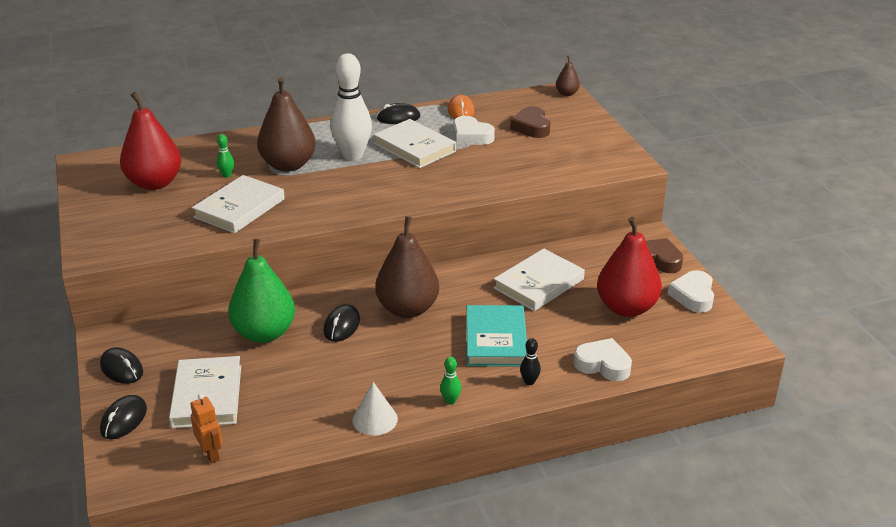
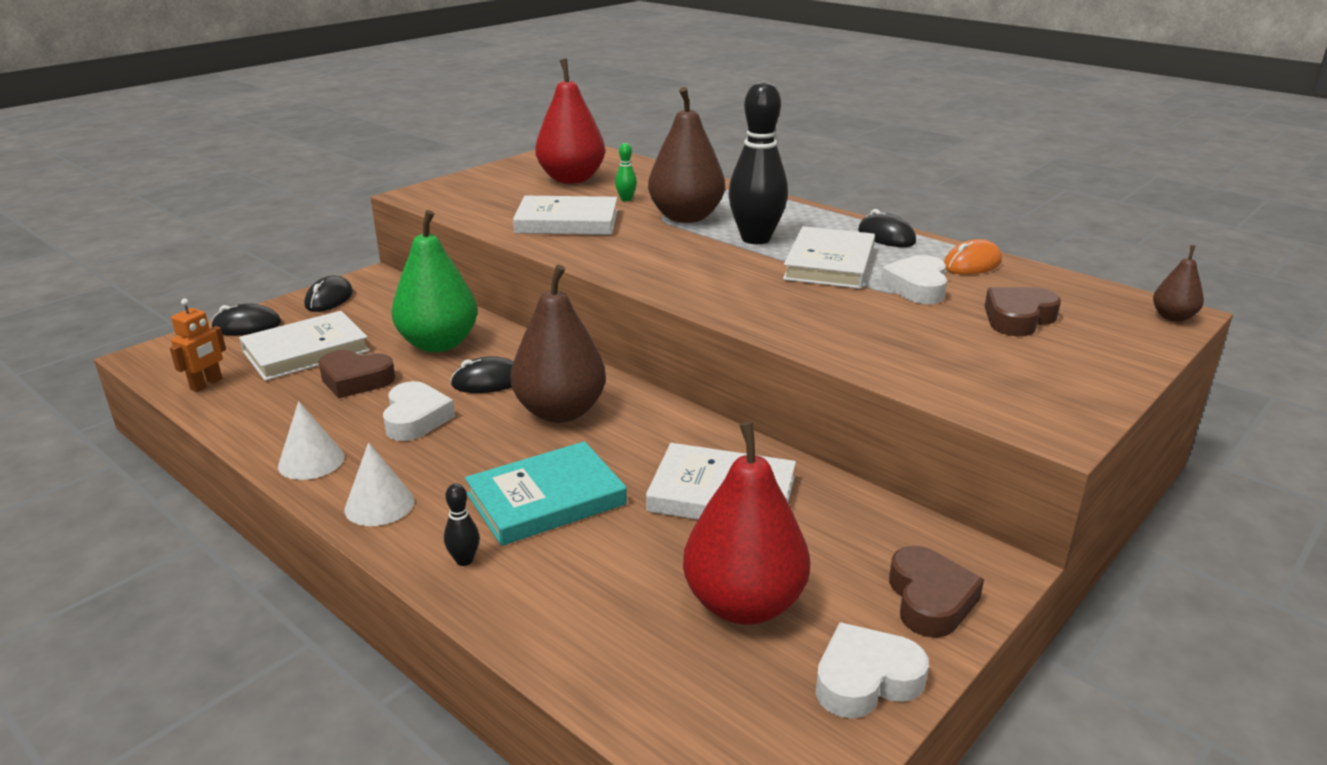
camera: 60 degrees right, 5 degrees down
(280, 381) = (355, 380): none -> brown heart
(352, 155) = (755, 239): white bowling pin -> black bowling pin
(450, 401) = (379, 505): green bowling pin -> white cone
(603, 364) = (559, 624): white heart -> white heart (416, 418)

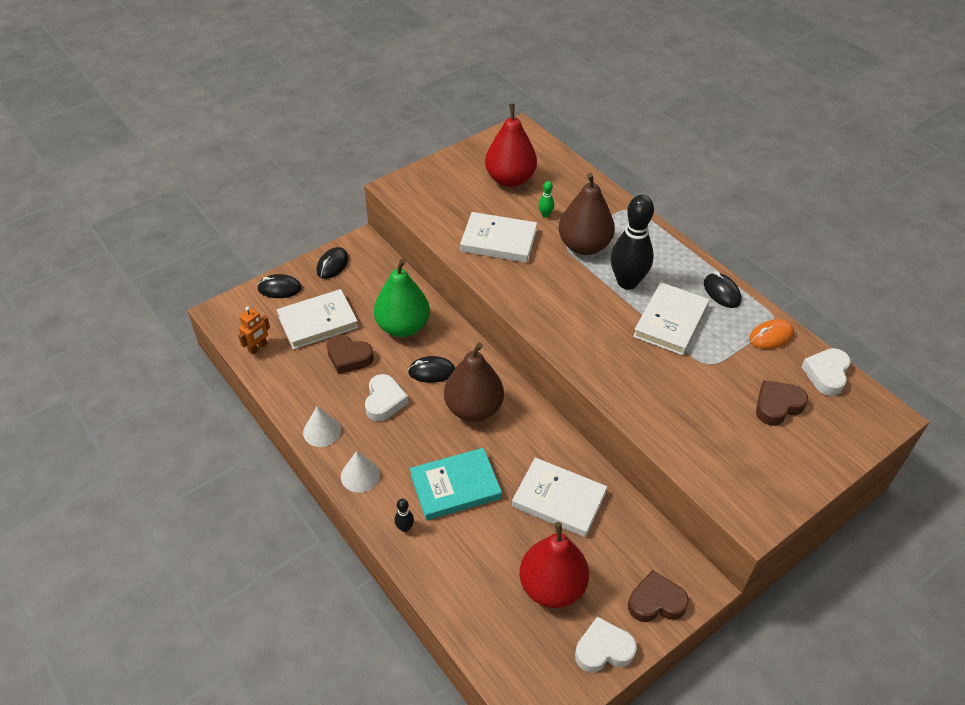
camera: 10 degrees right, 20 degrees up
(917, 287) = (722, 359): white heart -> white heart (826, 374)
(930, 599) = (656, 602): brown heart -> brown heart turned 105 degrees counterclockwise
(1173, 317) = (884, 420): brown pear -> none

